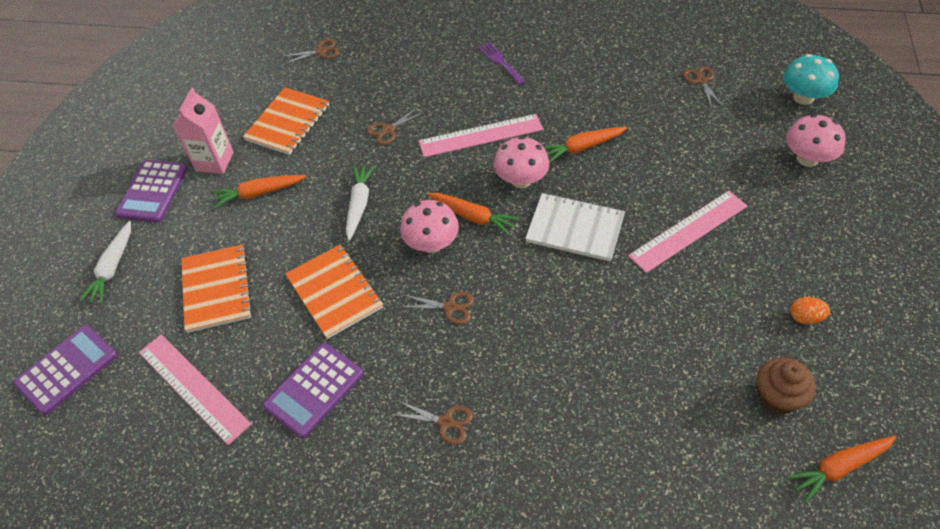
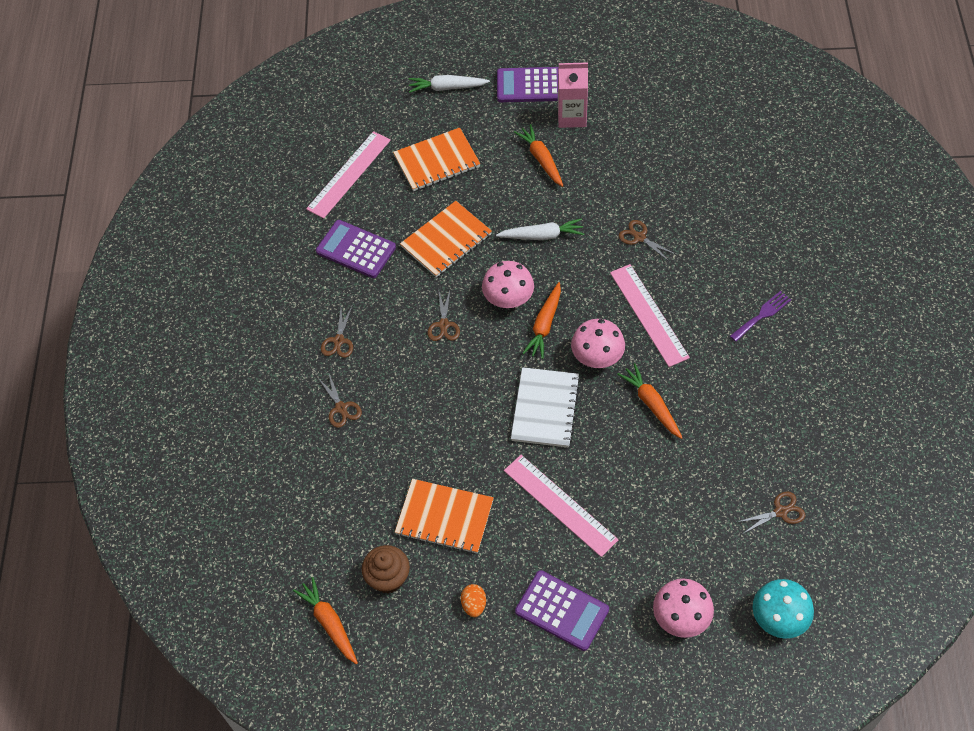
camera: 80 degrees right, 5 degrees up
(67, 369) = (354, 95): purple calculator -> purple calculator (562, 611)
(288, 123) = (631, 156): orange notebook -> orange notebook (444, 517)
(321, 51) = (737, 156): brown scissors -> brown scissors (341, 408)

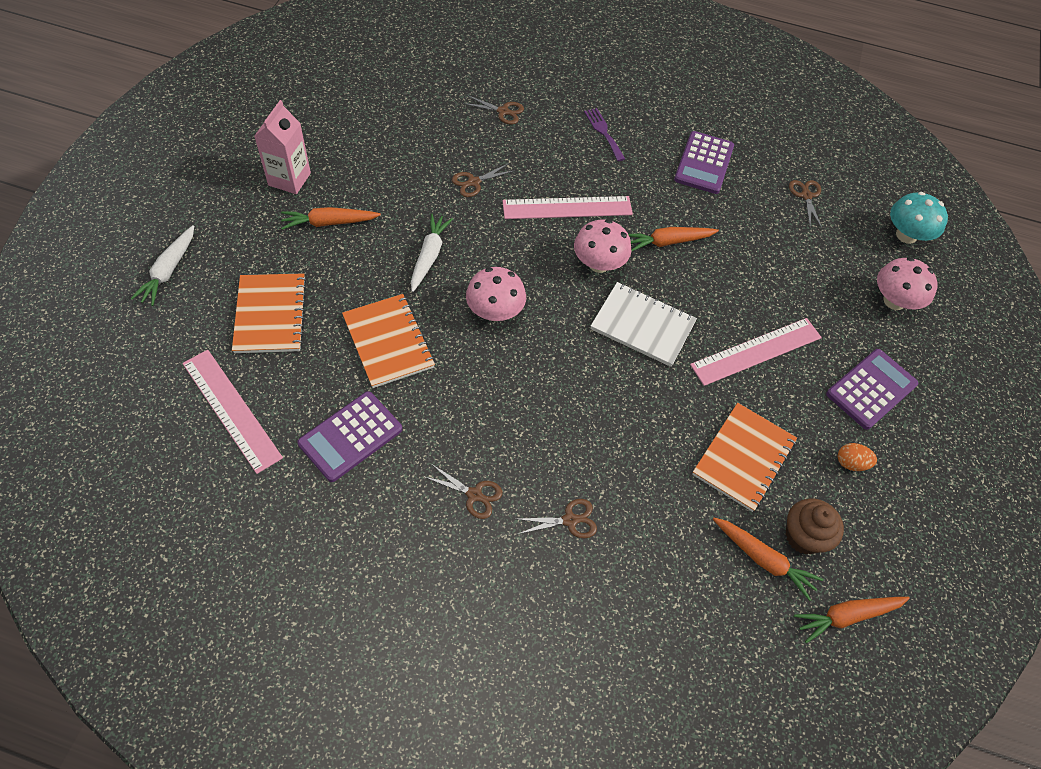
camera: 80 degrees left, 0 degrees up
(444, 325) = (501, 381): brown scissors -> brown scissors (503, 111)
(529, 85) = (221, 198): purple calculator -> purple calculator (704, 163)
(544, 325) = (542, 292): orange carrot -> orange carrot (763, 560)

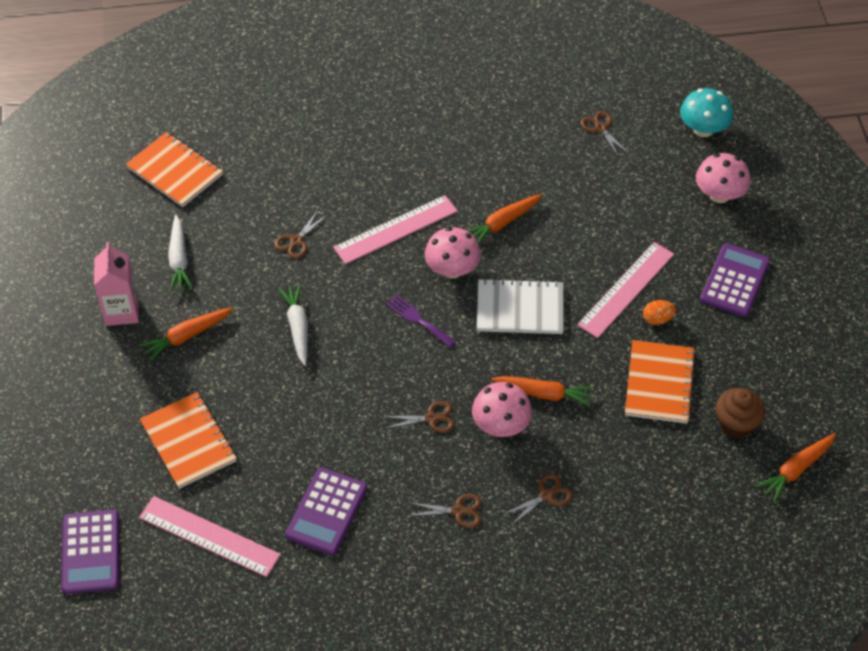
camera: 20 degrees left, 5 degrees down
(168, 271) = (67, 444): white carrot -> white carrot (179, 260)
(388, 342) = (309, 419): orange notebook -> orange notebook (175, 171)
(495, 311) = (386, 352): pink mushroom -> pink mushroom (501, 425)
(503, 111) = (282, 160): brown scissors -> brown scissors (431, 418)
(603, 132) = (388, 141): purple fork -> purple fork (418, 319)
(704, 163) = (495, 134): purple calculator -> purple calculator (91, 552)
(763, 560) = (714, 456): orange carrot -> orange carrot (544, 394)
(851, 463) = (746, 350): orange egg -> orange egg (657, 319)

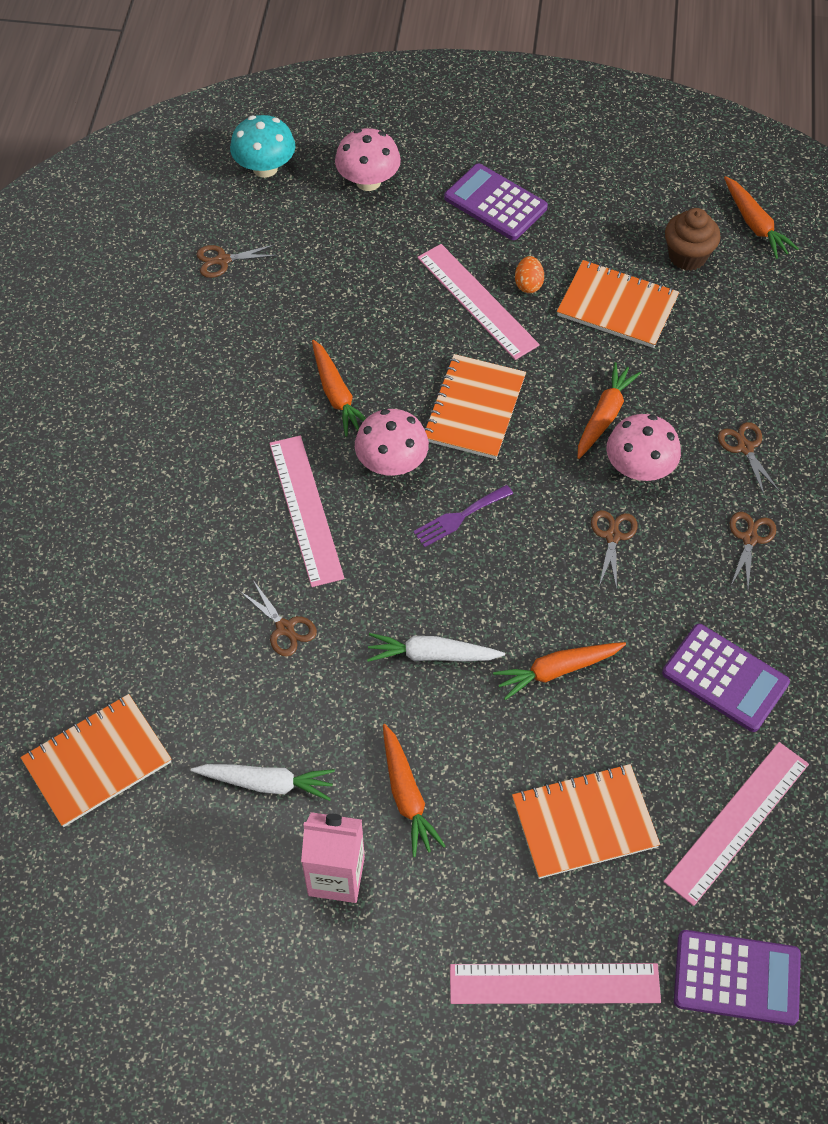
camera: 75 degrees left, 5 degrees up
(69, 445) = (554, 983): none -> pink ruler
(305, 404) = (557, 671): none -> orange carrot
(520, 309) = (474, 409): white notebook -> orange notebook

